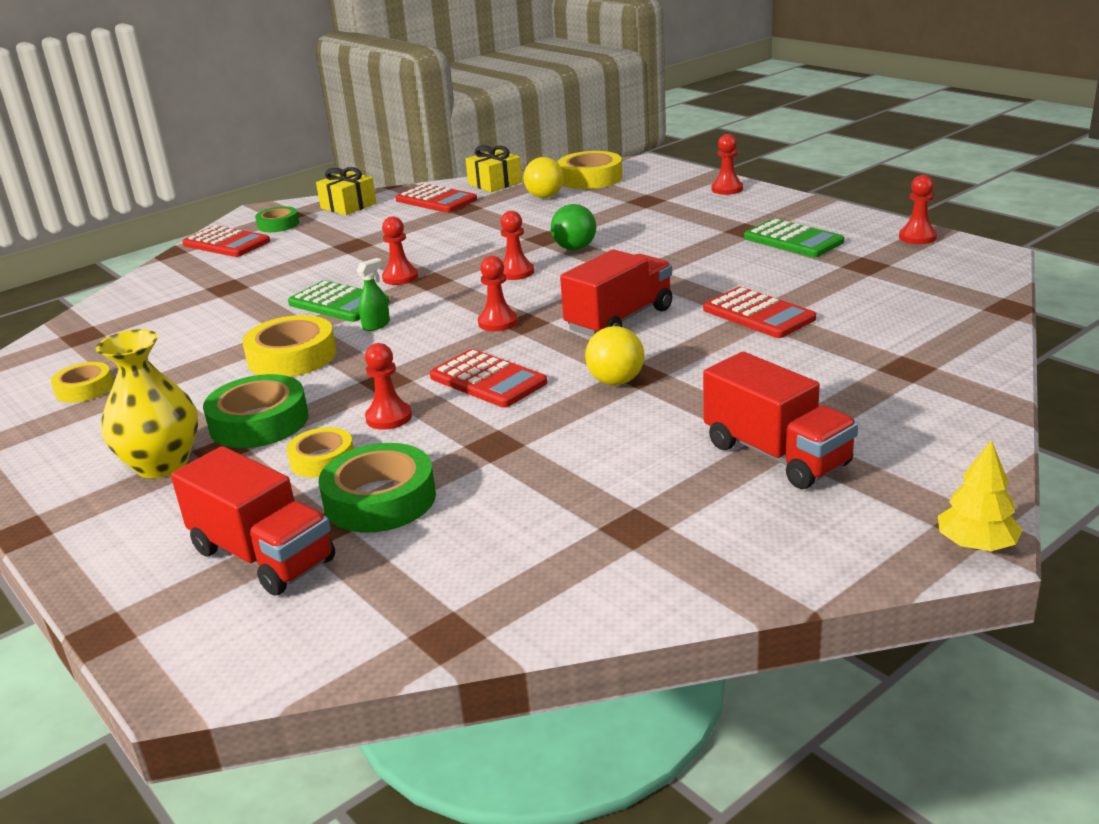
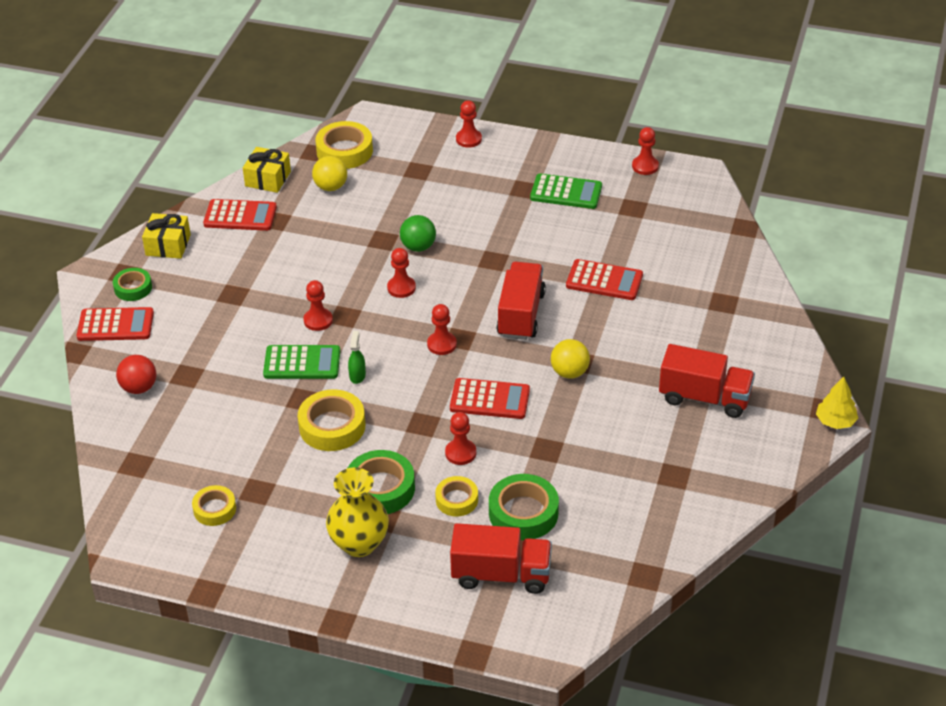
camera: 35 degrees left, 15 degrees up
(175, 285) = (139, 388): none -> red ball

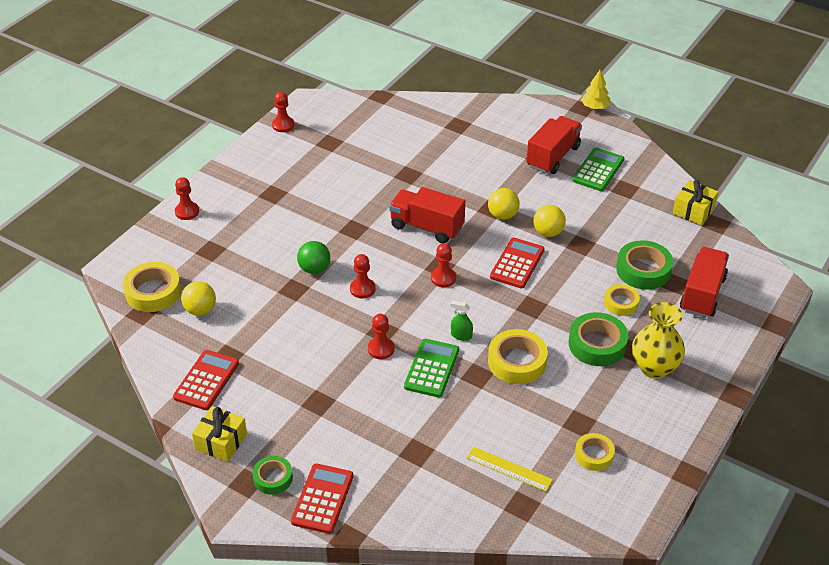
camera: 75 degrees left, 0 degrees up
(139, 388) = (420, 490): red ball -> none
(180, 446) = (509, 469): none -> yellow ruler
(268, 179) = (161, 352): yellow gift -> yellow gift (693, 210)
(460, 453) = (571, 291): red pawn -> none
(556, 417) = (548, 232): none -> yellow ball
(566, 192) = (291, 172): green calculator -> green calculator (598, 170)
(604, 280) = (407, 175): red calculator -> none

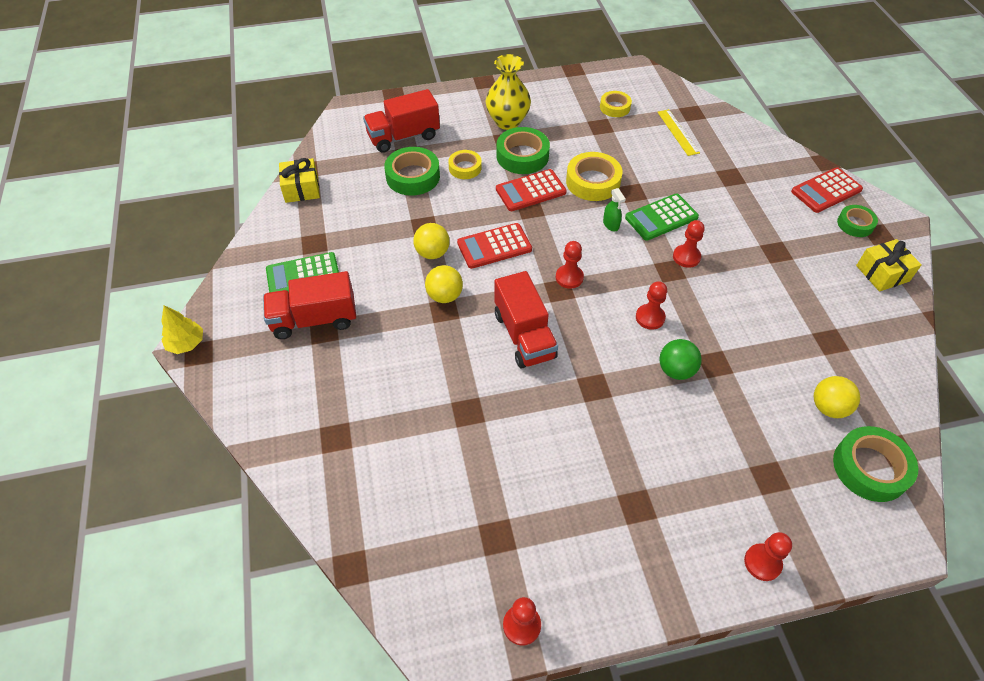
camera: 135 degrees left, 10 degrees up
(153, 292) = (870, 468): yellow tape -> green tape
(206, 380) = (865, 331): red calculator -> red calculator (530, 191)

